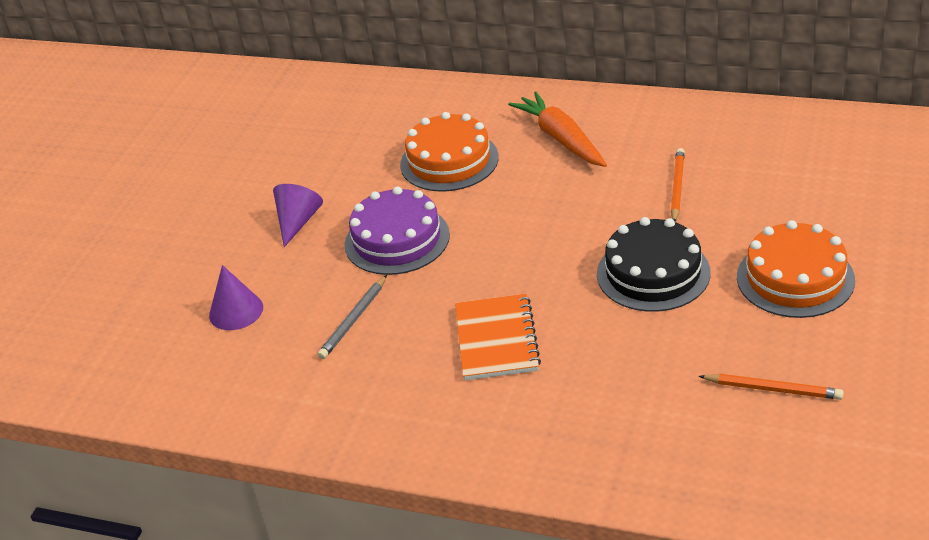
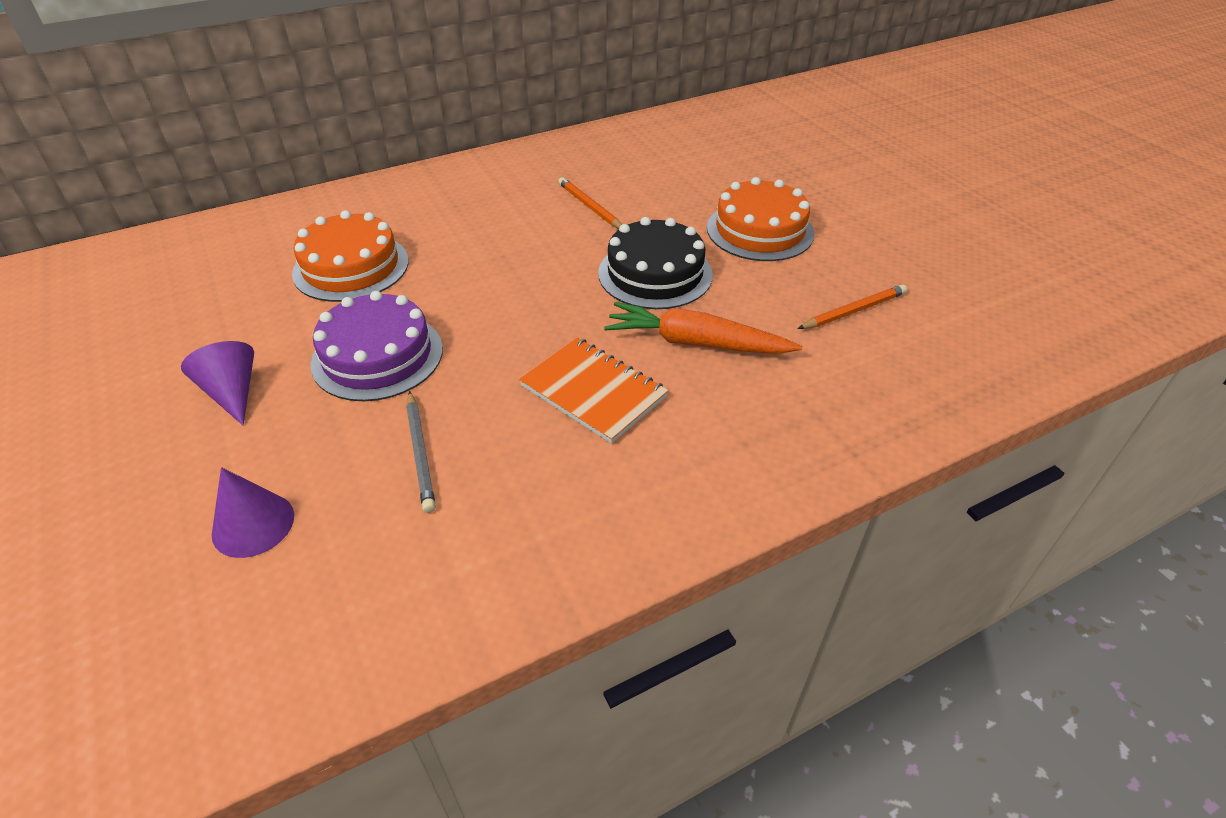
camera: 50 degrees left, 5 degrees up
(561, 139) = (443, 210): orange carrot -> orange carrot (696, 343)

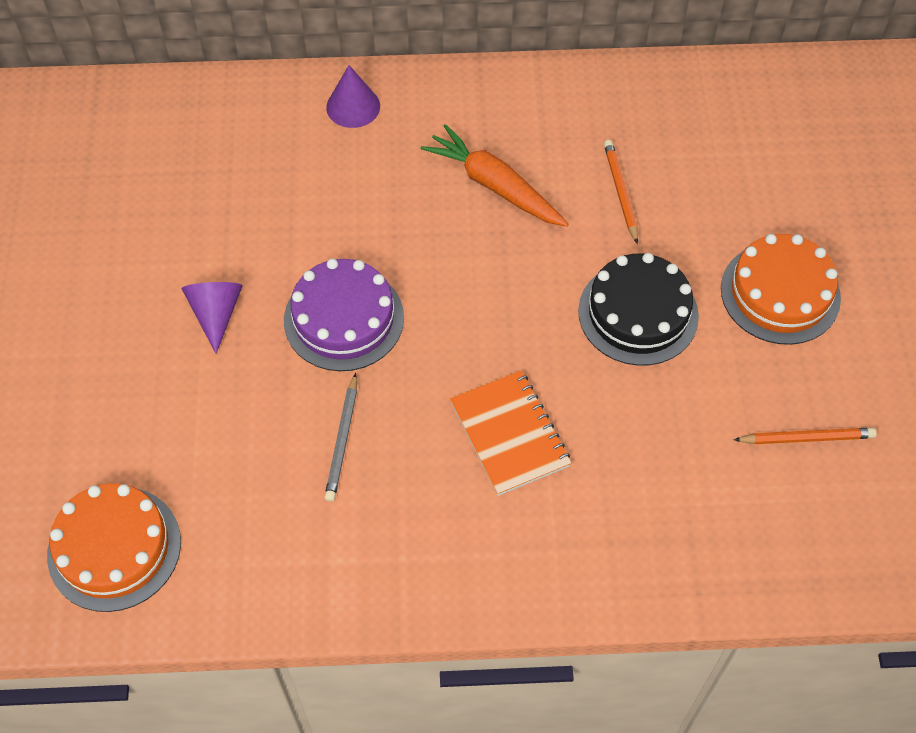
camera: 25 degrees right, 15 degrees up
(253, 524) = (200, 456): purple cone -> purple cone (353, 106)
(351, 267) = (356, 194): orange cake -> orange cake (114, 548)
(696, 343) = (630, 416): orange carrot -> orange carrot (495, 186)

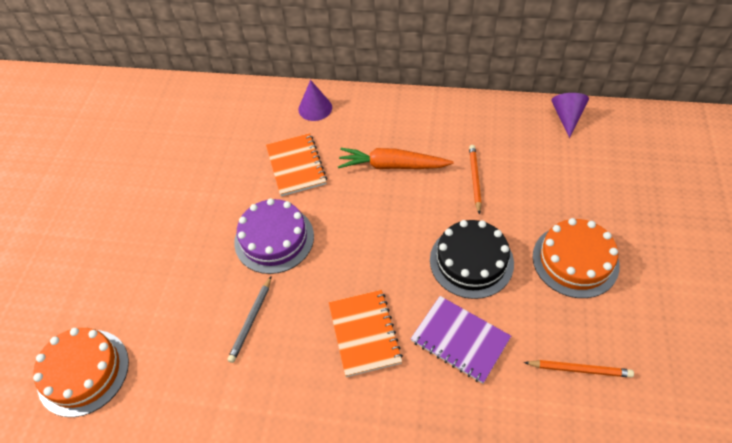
camera: 15 degrees right, 5 degrees down
(216, 314) = (195, 225): purple cone -> purple cone (567, 117)
(347, 203) = (296, 166): none -> orange notebook
(495, 186) = (392, 166): orange carrot -> orange carrot turned 45 degrees counterclockwise
(643, 423) = (460, 340): none -> purple notebook

